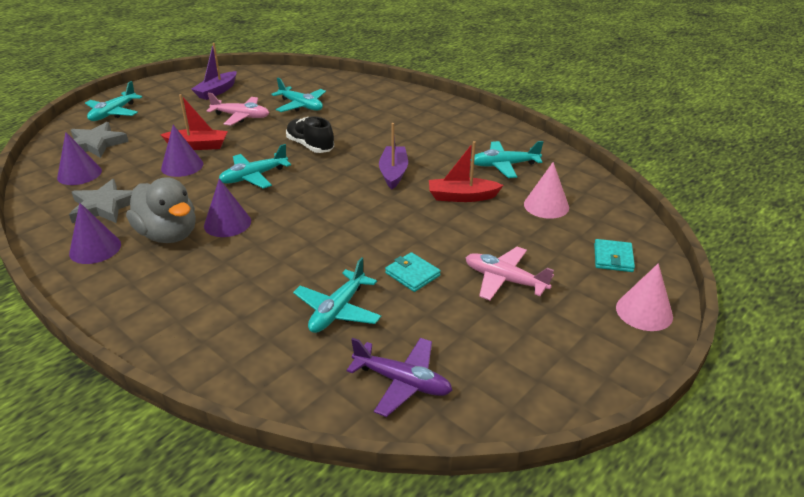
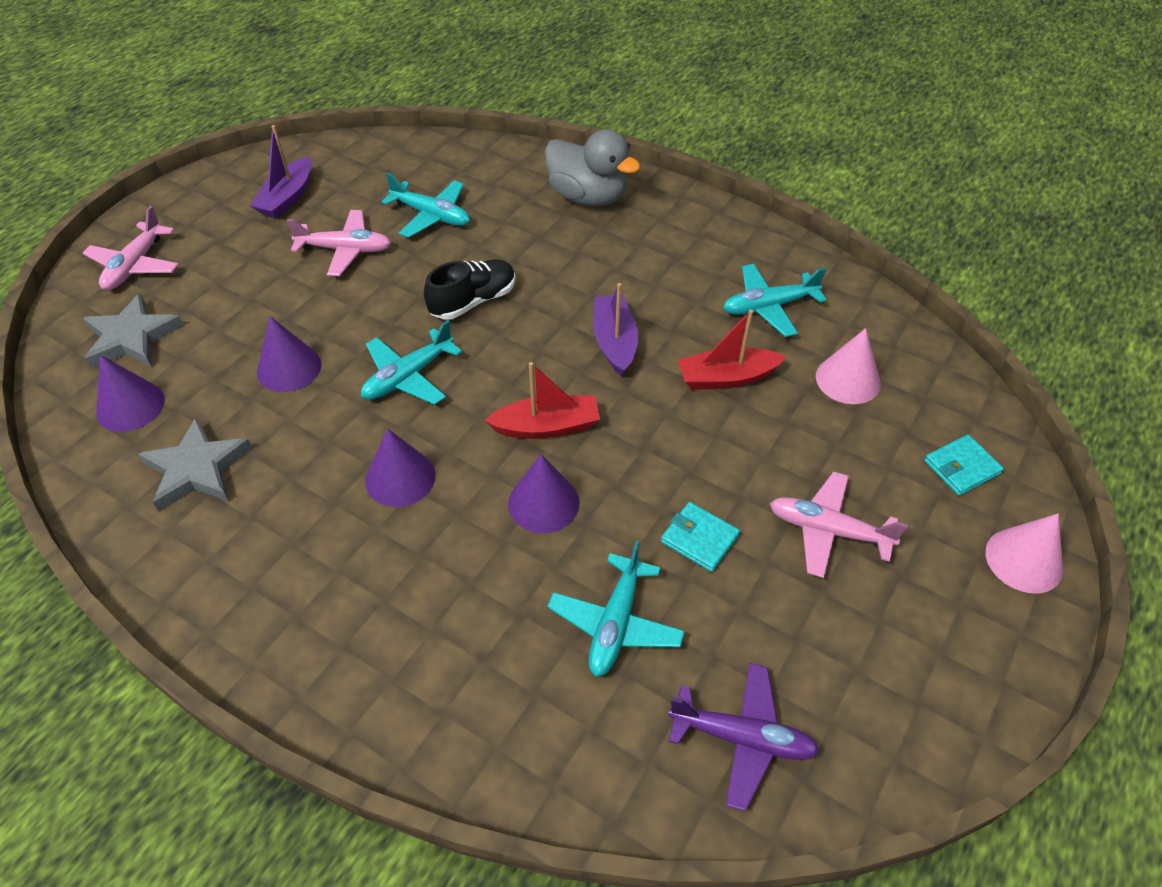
camera: 10 degrees left, 15 degrees up
(95, 248) = (215, 558): purple cone -> purple cone (543, 503)
(113, 113) = (135, 265): turquoise plane -> pink plane
(168, 235) = (319, 514): grey duck -> grey duck (588, 197)
(198, 146) = (299, 321): red boat -> red boat (547, 426)
(310, 146) = (473, 301): black shoe -> black shoe turned 105 degrees clockwise
(613, 258) = (961, 467): turquoise wallet -> turquoise wallet turned 60 degrees clockwise

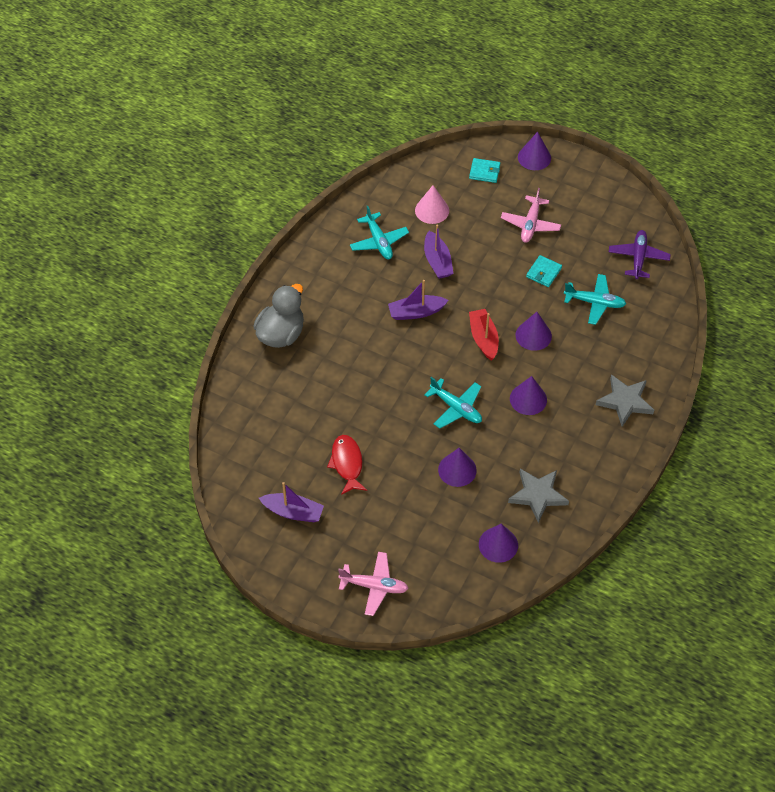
camera: 95 degrees left, 5 degrees up
(132, 337) = (442, 564): grey star -> grey star (625, 402)
(345, 250) = (347, 463): pink plane -> red fish
(431, 216) = (307, 420): turquoise plane -> none
(473, 301) = (389, 385): black shoe -> none
(726, 378) = (437, 261): red boat -> purple boat
(961, 467) = (484, 172): turquoise wallet -> turquoise wallet turned 45 degrees counterclockwise
(1023, 560) = (534, 157): pink cone -> purple cone

